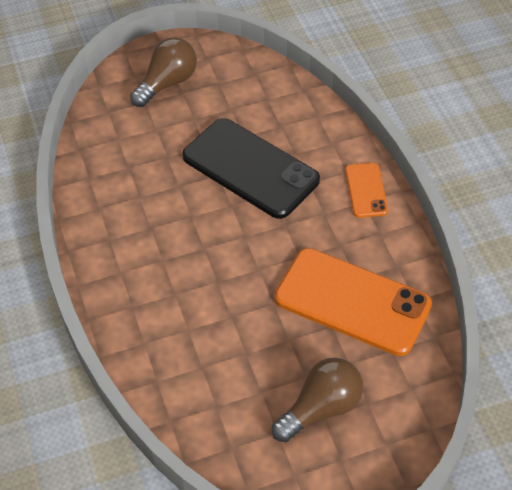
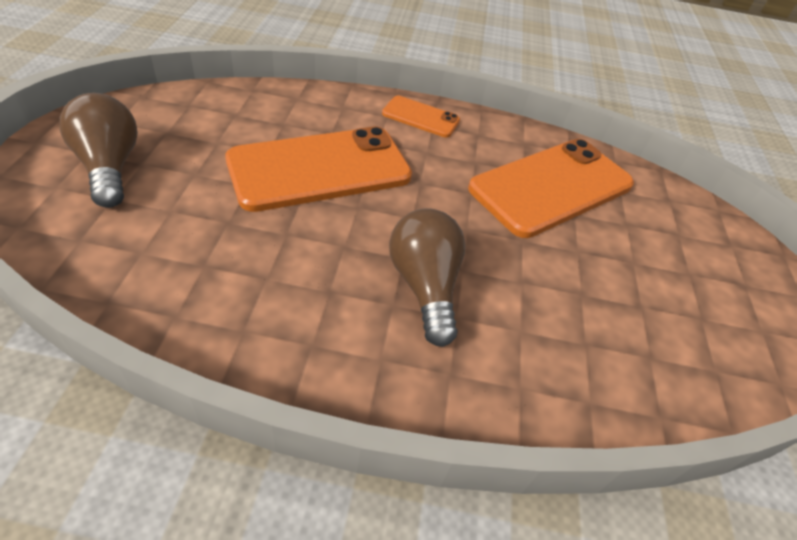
camera: 70 degrees left, 5 degrees down
(250, 168) = (319, 169): black phone -> orange phone
(321, 408) = (678, 269): brown light bulb -> brown light bulb (425, 286)

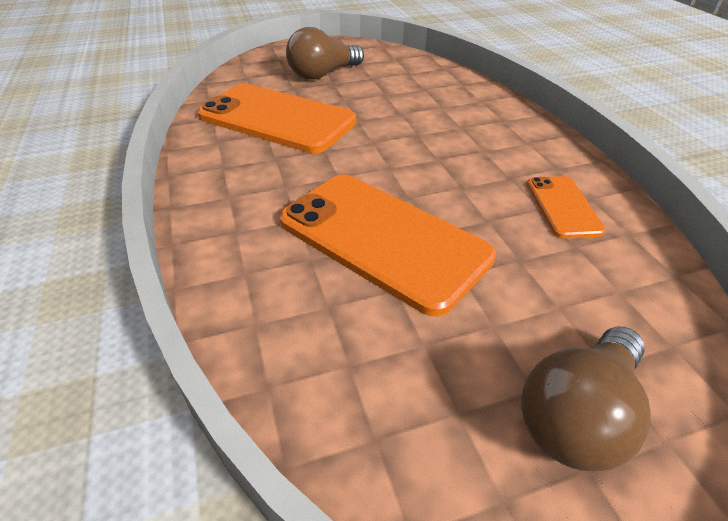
camera: 110 degrees left, 5 degrees down
(421, 117) = (218, 208): orange phone -> orange phone (563, 207)
(425, 286) = (452, 143): brown light bulb -> brown light bulb (322, 74)

